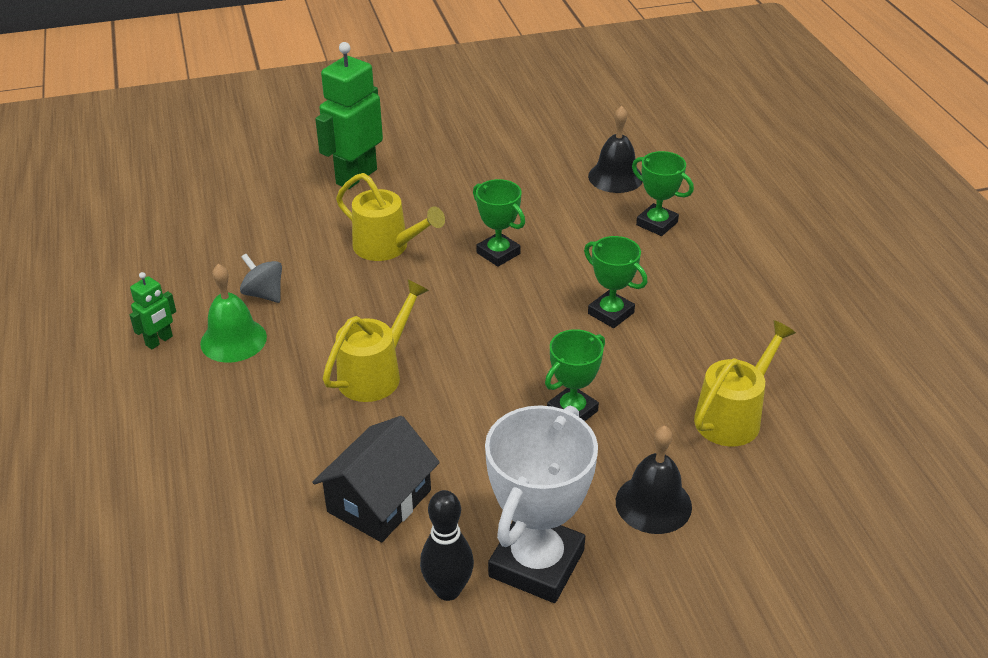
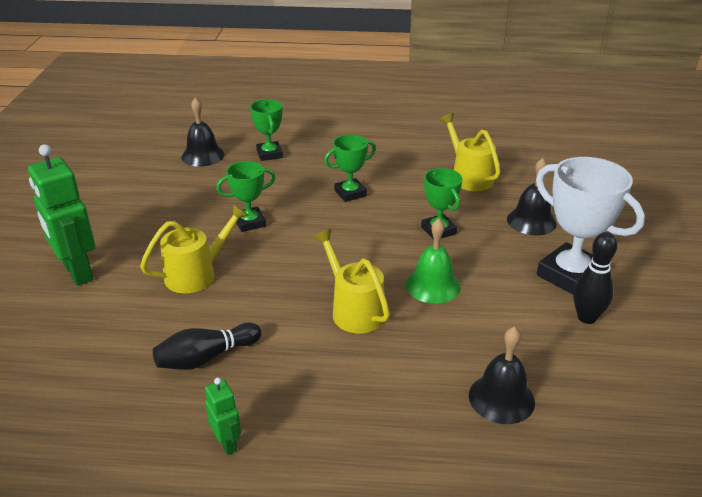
camera: 70 degrees left, 5 degrees down
(233, 340) = (260, 388): green bell -> green bell (433, 285)
(264, 294) = (206, 358): grey spinning top -> black bowling pin
(269, 523) = (501, 398): none -> black bell
(379, 501) = (495, 334): black house -> none
(657, 224) = (269, 154): green trophy -> green trophy turned 75 degrees counterclockwise

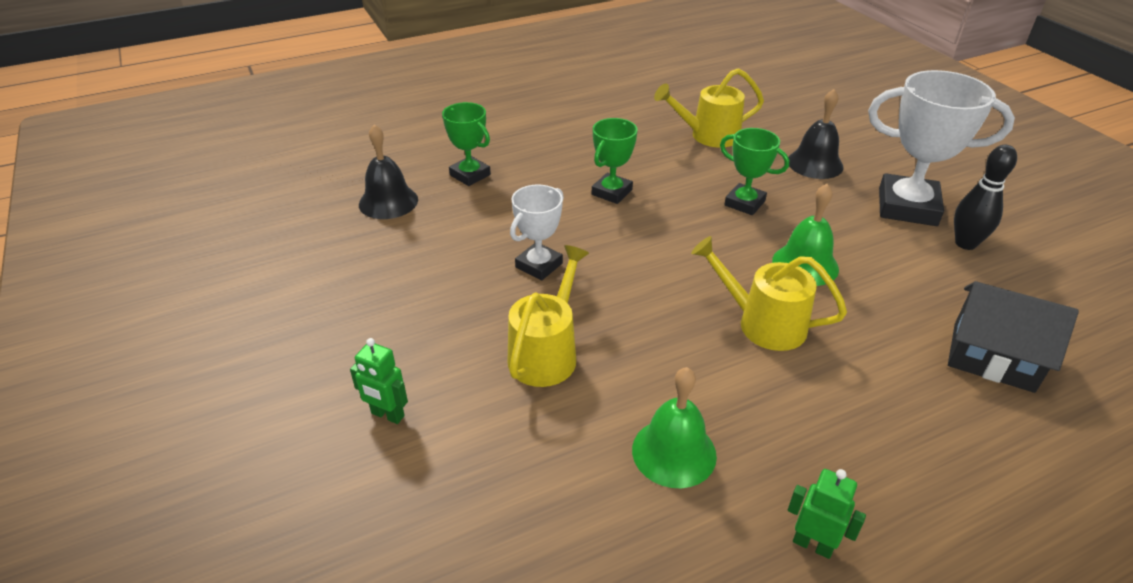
camera: 30 degrees left, 5 degrees up
(77, 272) = (387, 415): green robot -> green robot, size x0.50
(206, 358) = (674, 452): black bowling pin -> green bell
(250, 222) = (539, 265): green trophy -> white trophy
(468, 176) = (708, 136): yellow watering can -> yellow watering can turned 45 degrees counterclockwise
(501, 398) = (993, 357): black bell -> black house

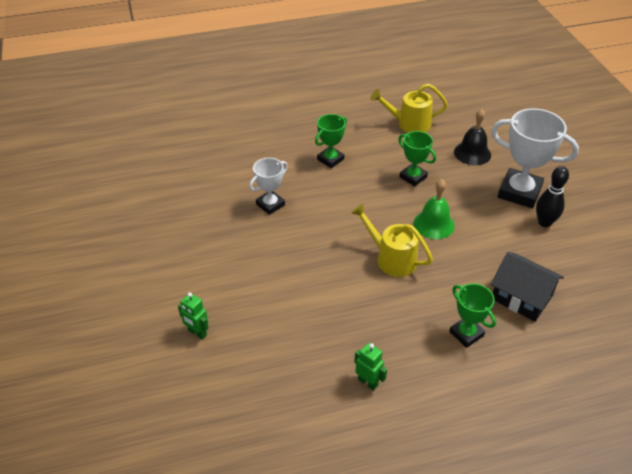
camera: 10 degrees right, 5 degrees up
(387, 415) = (164, 283): green robot -> green robot (197, 333)
(388, 202) = (190, 150): black bell -> none
(470, 175) = (244, 137): green trophy -> green trophy (466, 334)
(547, 352) = (259, 259): yellow watering can -> none
(674, 452) = (312, 325): green bell -> none

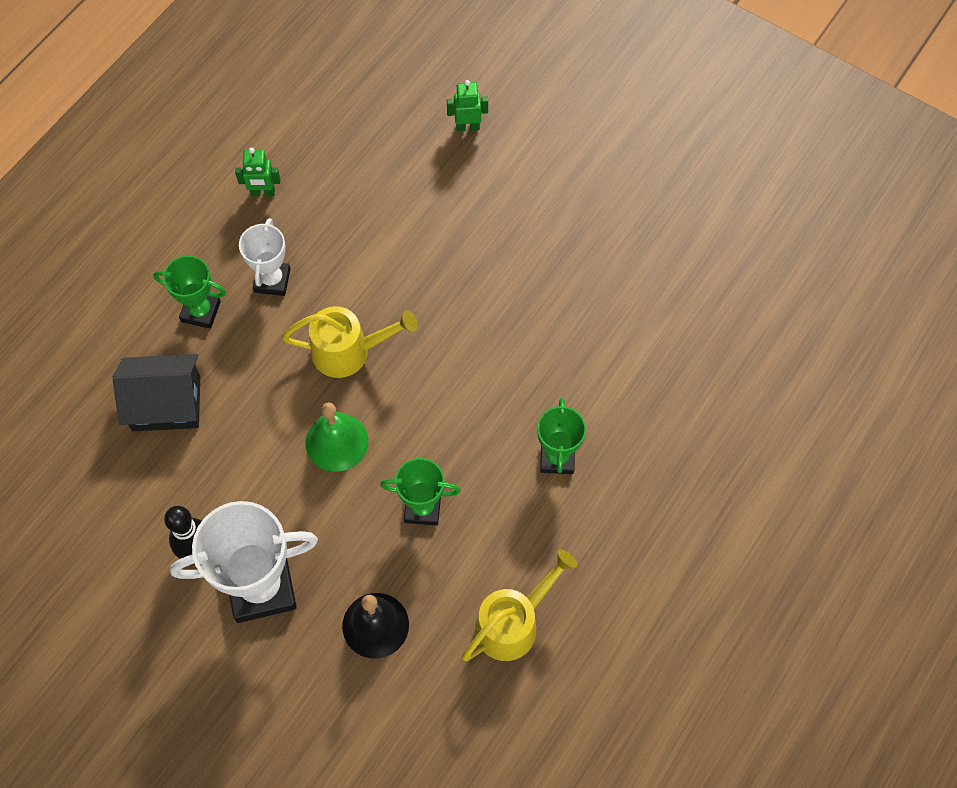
camera: 140 degrees right, 20 degrees up
(270, 204) = (556, 325): white trophy -> white trophy (272, 280)

